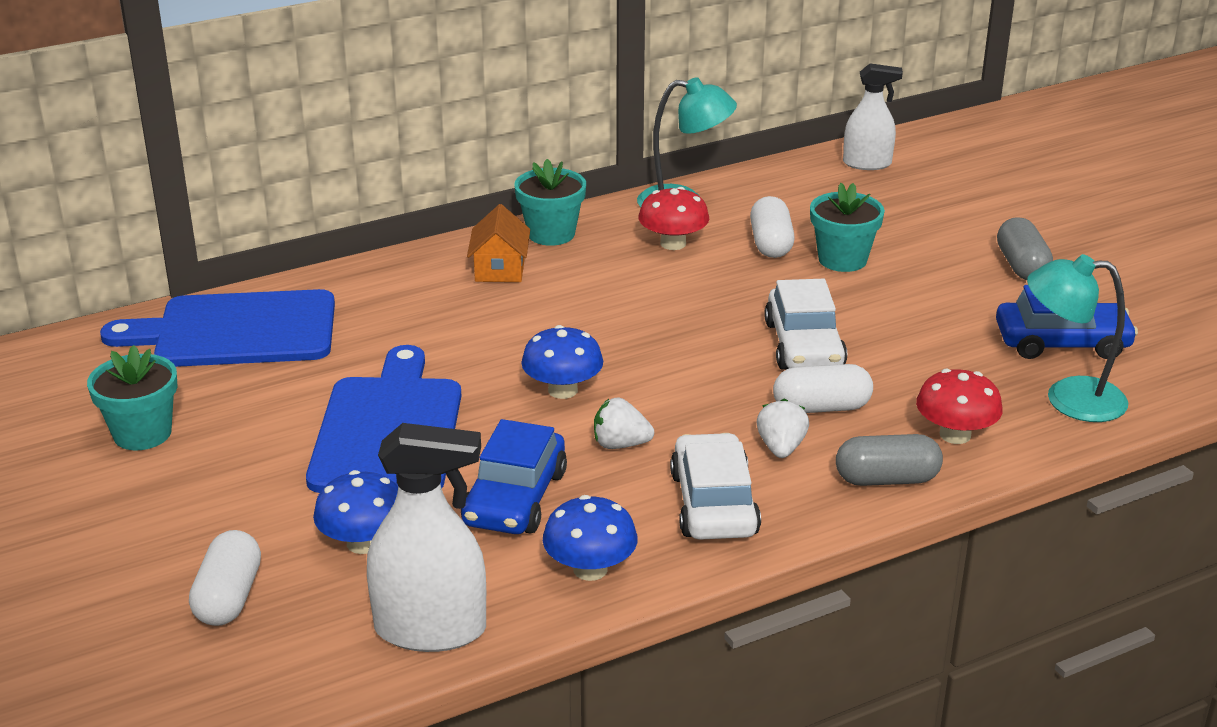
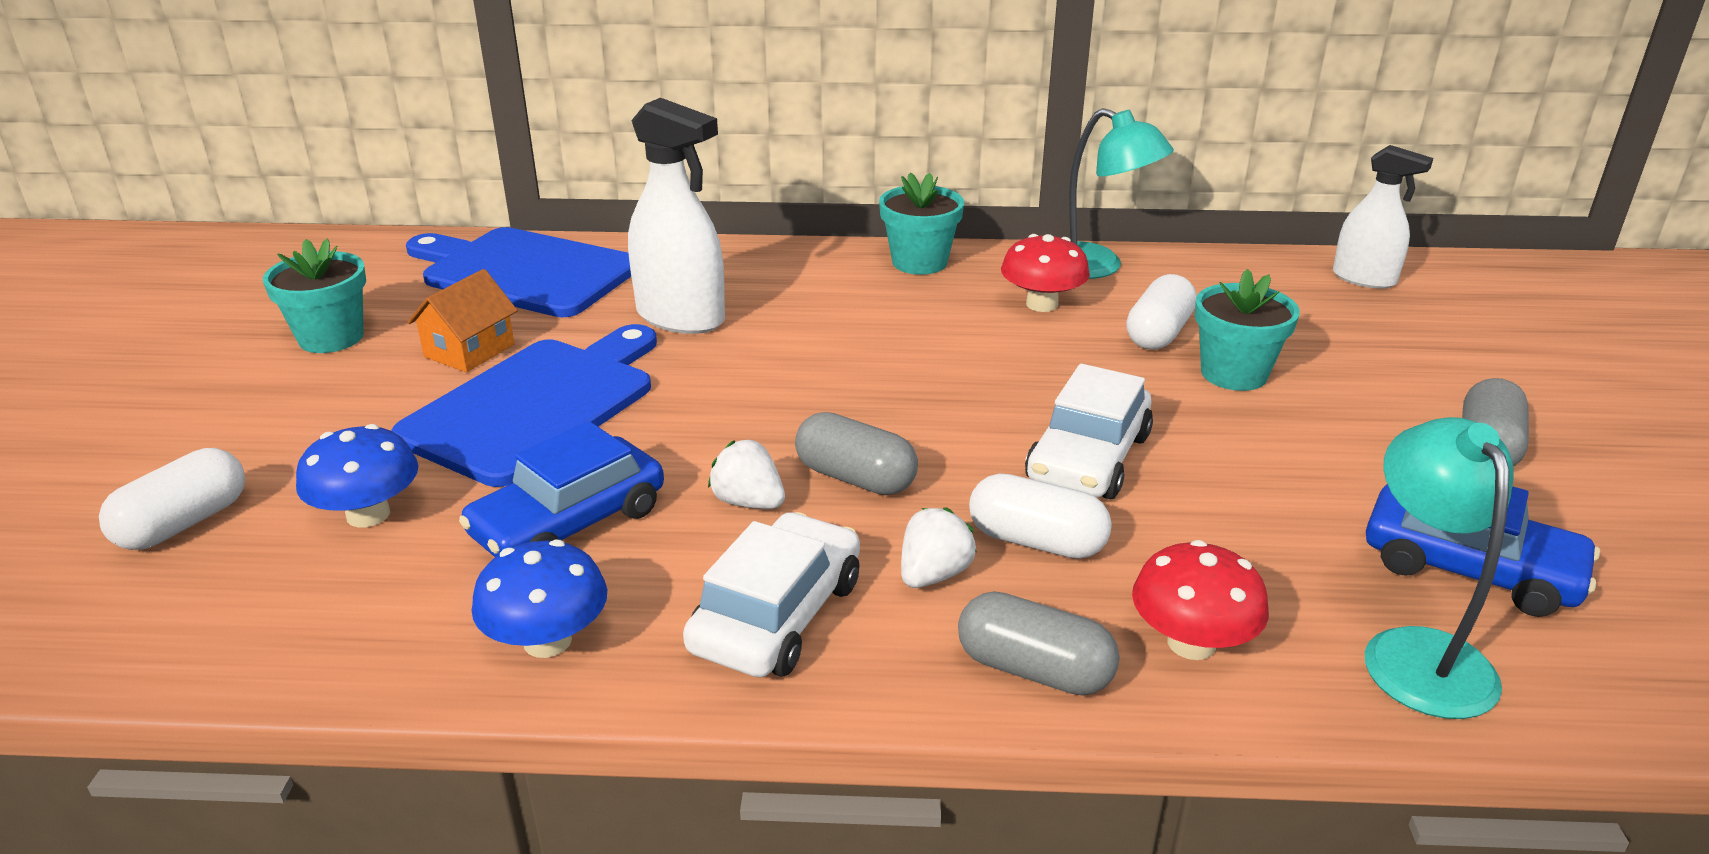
camera: 30 degrees right, 0 degrees up
(430, 629) = (304, 642): white spray bottle -> white spray bottle (680, 317)
(500, 269) = (829, 282): orange house -> orange house (469, 351)
(562, 390) = (754, 421): blue mushroom -> none
(672, 406) = (855, 478): none -> grey capsule
(1068, 399) = (1417, 652): turquoise lamp -> turquoise lamp turned 45 degrees clockwise

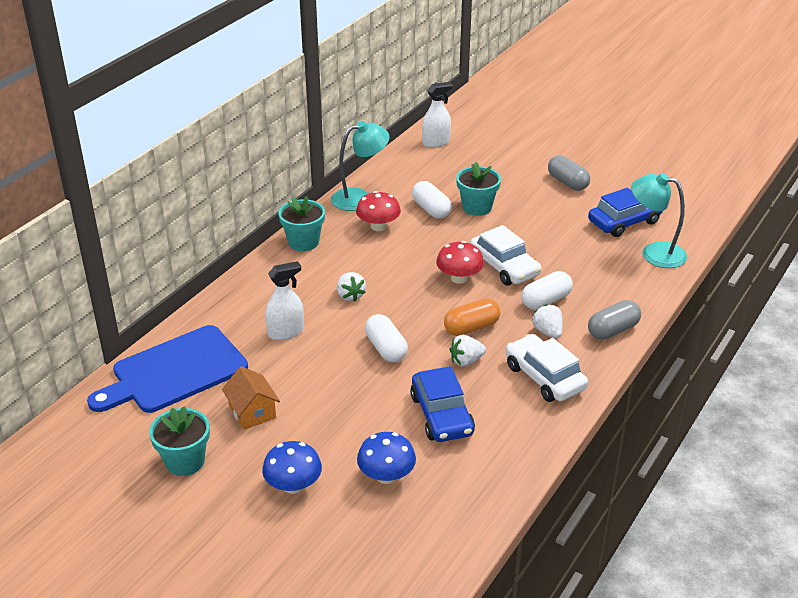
camera: 60 degrees left, 5 degrees up
(184, 523) = (344, 541): white capsule -> white capsule (386, 349)
(537, 405) = (332, 401): blue cutting board -> none
(547, 641) = (519, 440): blue mushroom -> blue mushroom (293, 485)
(680, 317) = (286, 332): white spray bottle -> white spray bottle, size x0.66
(825, 338) = (350, 295): none -> white strawberry
(855, 478) = (471, 327): grey capsule -> orange capsule
(1191, 643) = (621, 293): red mushroom -> red mushroom (459, 278)

